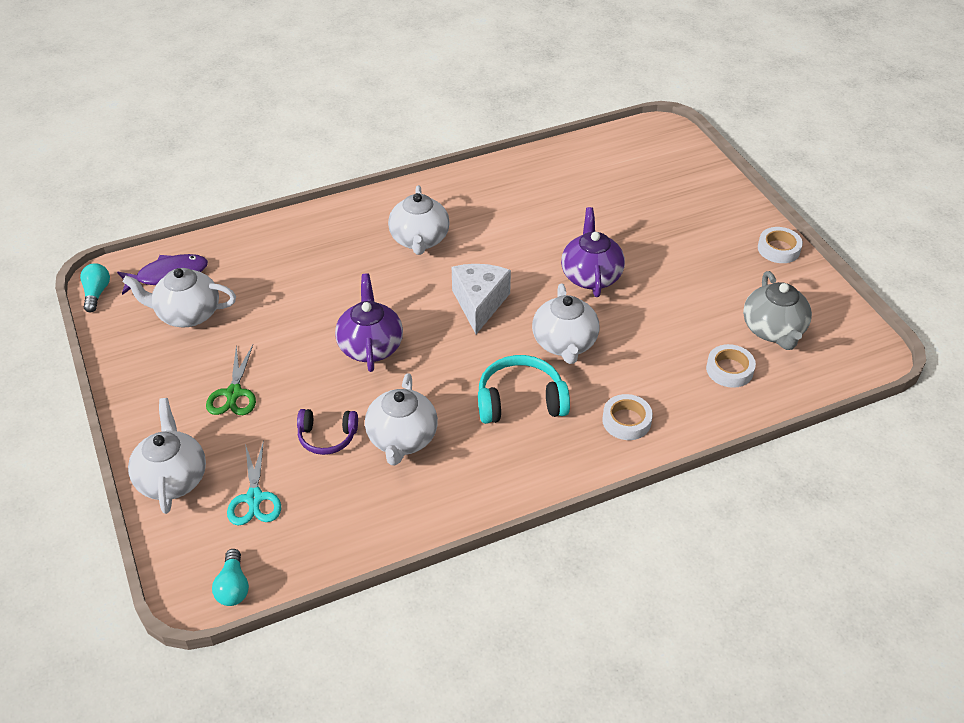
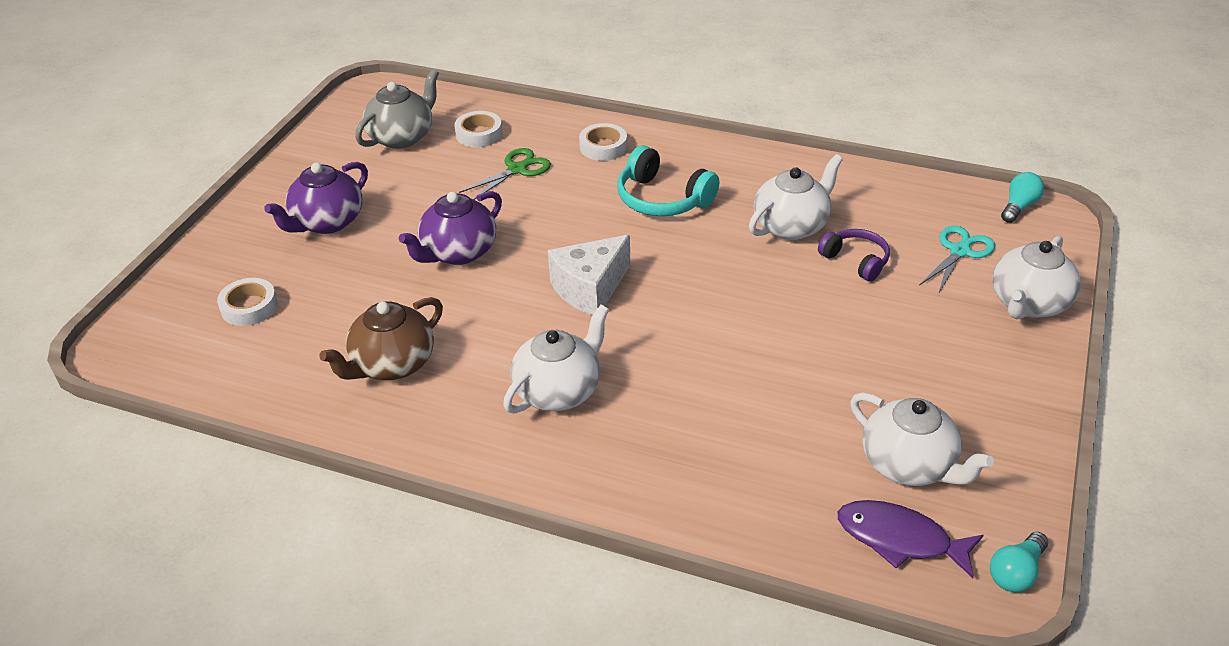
camera: 135 degrees left, 5 degrees down
(234, 393) = (916, 345): green scissors -> green scissors (517, 169)
(370, 346) = (738, 311): purple teapot -> purple teapot (327, 222)
(524, 201) = (392, 364): none -> brown teapot
(564, 343) = (567, 216): white teapot -> none
(778, 249) = (279, 180): white tape -> white tape (249, 307)

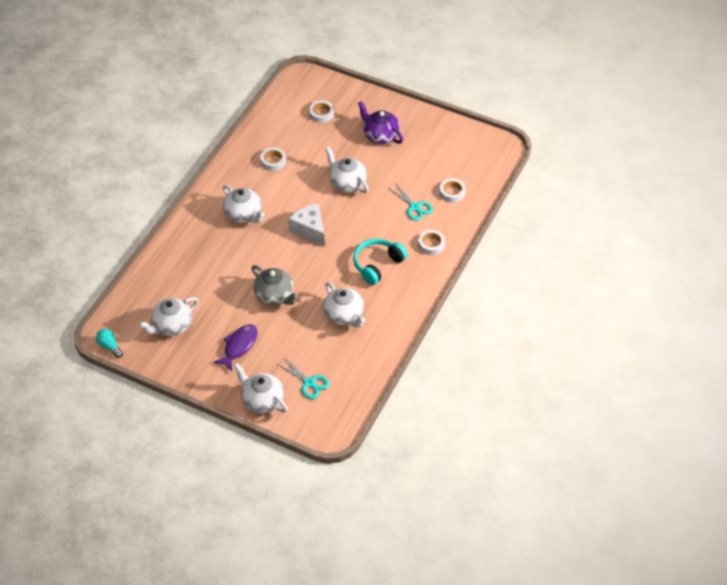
camera: 95 degrees right, 10 degrees up
(392, 364) = (273, 161): brown teapot -> white tape
(402, 137) = (453, 161): grey teapot -> grey teapot (275, 295)
(458, 252) = (347, 183): purple teapot -> white teapot
(517, 169) = (414, 207): green scissors -> turquoise scissors
(855, 261) = (310, 336): purple headphones -> none
(900, 539) = (135, 313): purple fish -> purple fish (239, 346)
(1019, 207) = (343, 421): turquoise light bulb -> none

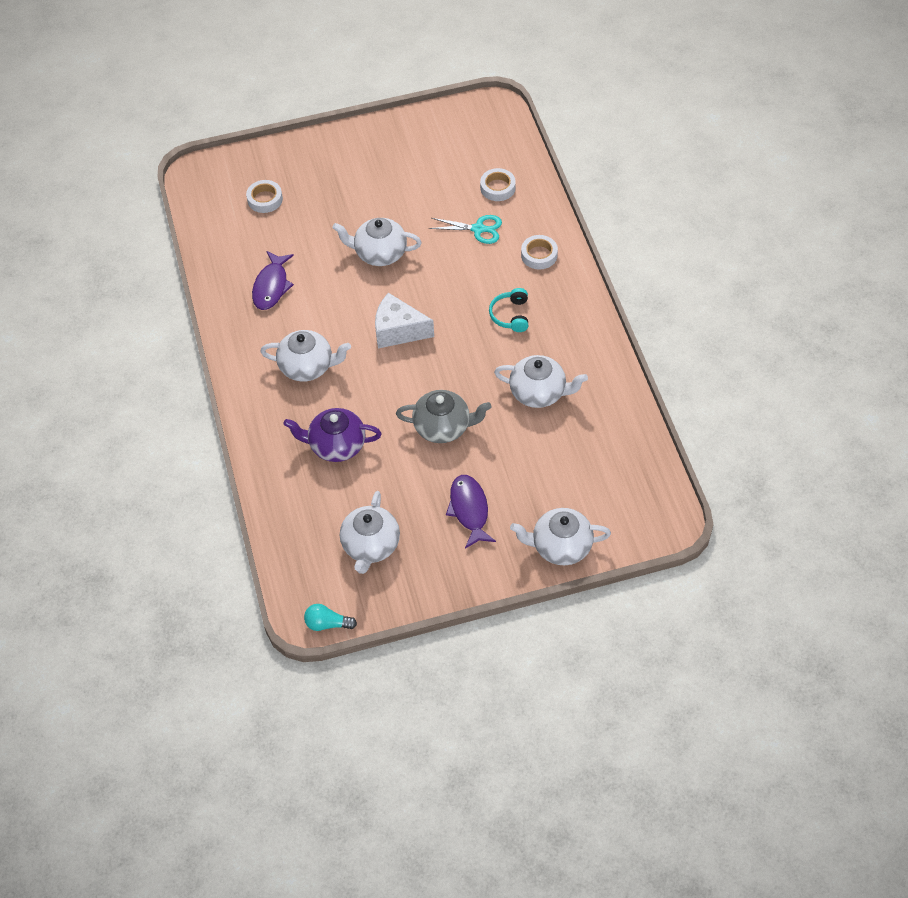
camera: 40 degrees left, 5 degrees up
(273, 161) = (271, 286): white tape -> purple fish
(309, 383) = (586, 489): turquoise scissors -> none
(377, 265) = (511, 315): turquoise headphones -> turquoise headphones, size x0.65
(380, 135) = (356, 179): purple teapot -> purple teapot (336, 445)

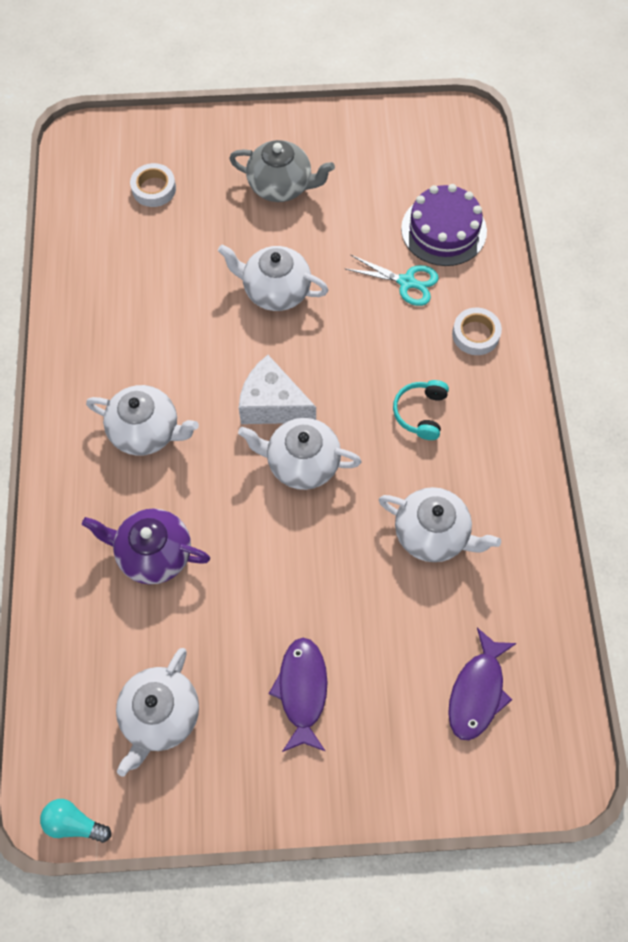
camera: 10 degrees right, 10 degrees up
(271, 286) = (131, 309): purple fish -> purple fish (477, 691)
(443, 427) = (297, 558): grey teapot -> grey teapot (281, 186)
(497, 188) = (443, 230): white tape -> purple cake
(560, 546) = (411, 776): white teapot -> white teapot (301, 463)

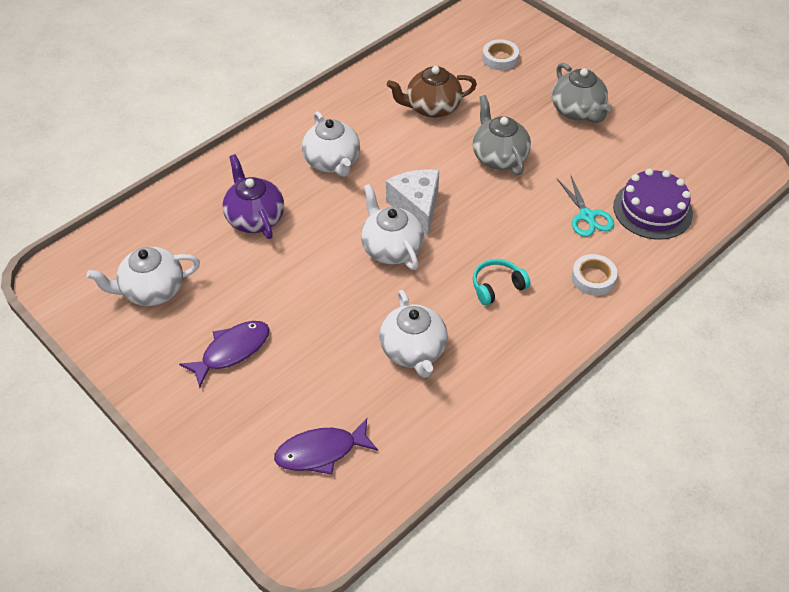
camera: 50 degrees right, 15 degrees down
(74, 823) = (50, 294): turquoise light bulb -> none
(160, 293) = (432, 107): none -> brown teapot
(275, 290) = (499, 157): white teapot -> grey teapot

